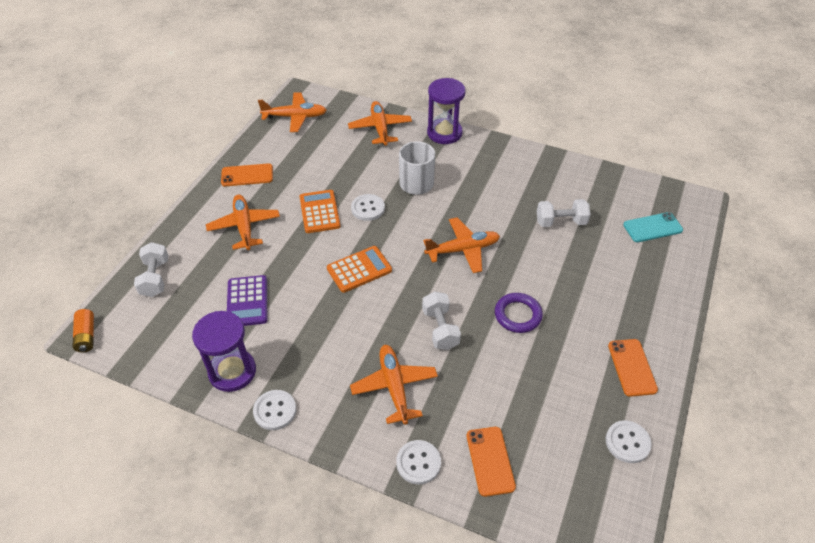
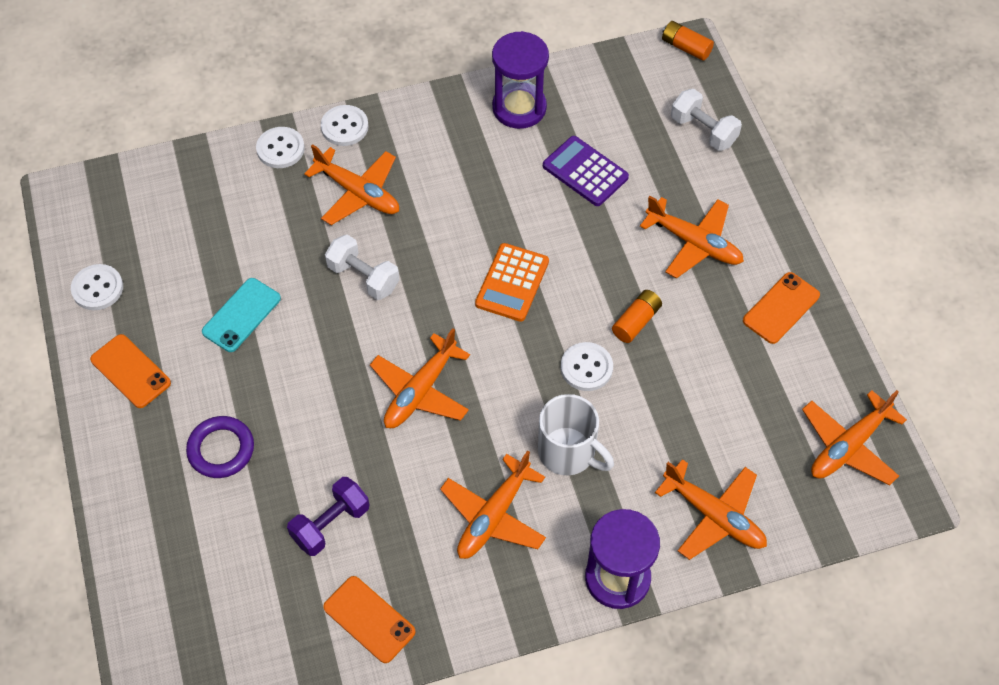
camera: 140 degrees right, 10 degrees up
(275, 411) = (445, 105): white button -> white button (344, 127)
(319, 212) = (636, 321): orange calculator -> orange battery
(477, 181) = (493, 516): none -> orange plane
(490, 461) = (218, 190): orange phone -> orange phone (369, 619)
(517, 315) = (293, 349): purple ring -> purple ring (221, 449)
(560, 222) = (331, 524): white dumbbell -> purple dumbbell
(652, 227) = (201, 605): turquoise phone -> turquoise phone (241, 315)

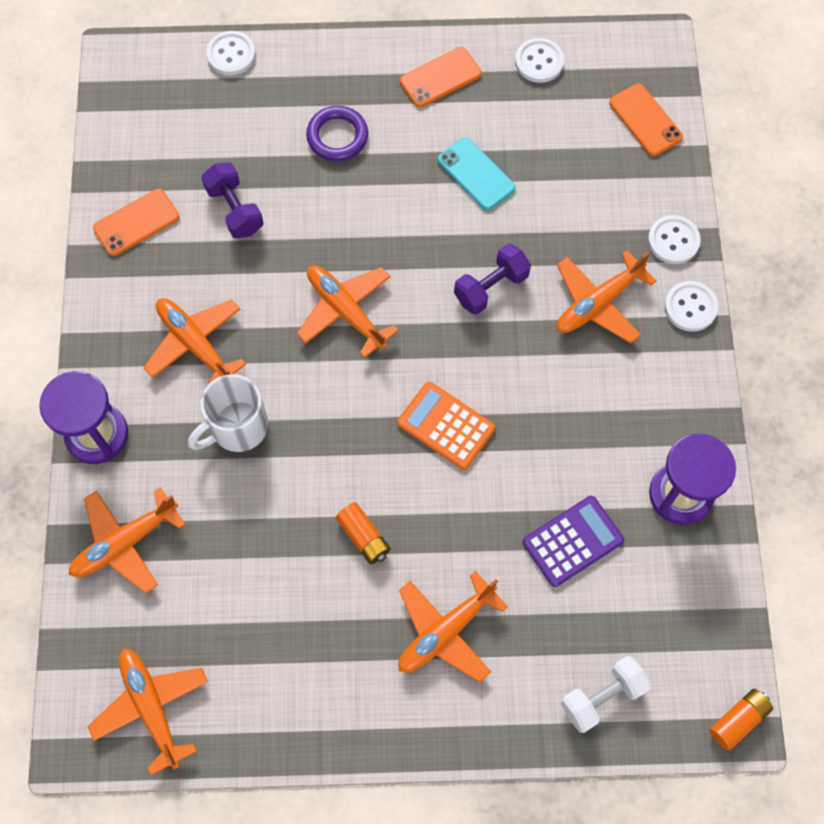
camera: 105 degrees right, 10 degrees up
(363, 277) = (491, 287): white dumbbell -> purple dumbbell
(586, 368) = (324, 471): white button -> white button (231, 54)
(781, 308) = (335, 698): orange phone -> orange phone (645, 120)

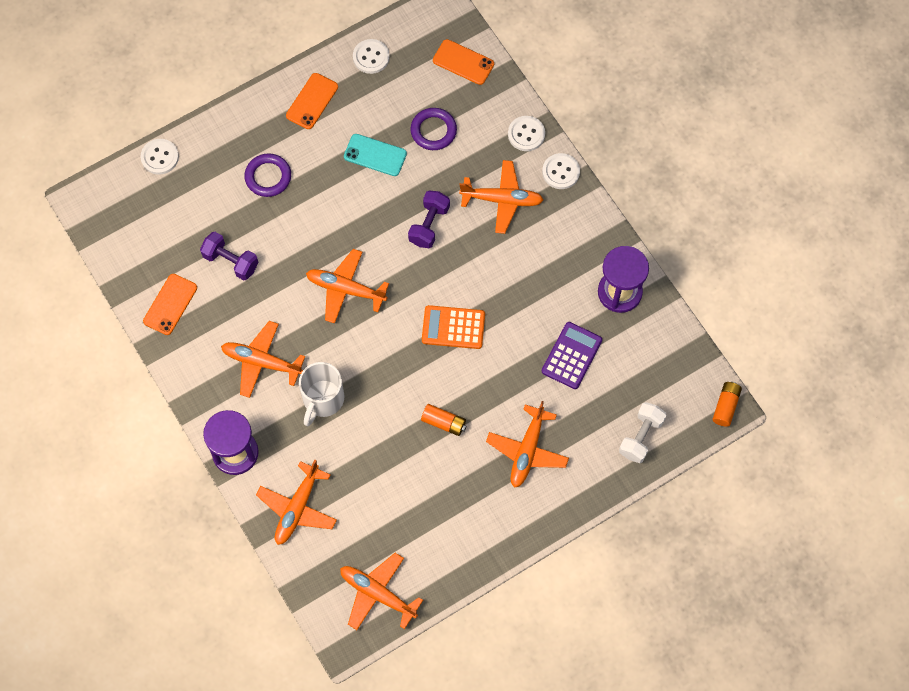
camera: 30 degrees left, 0 degrees up
(562, 181) = (433, 131): none -> purple ring
(598, 303) = (502, 200): orange plane -> orange plane turned 105 degrees counterclockwise

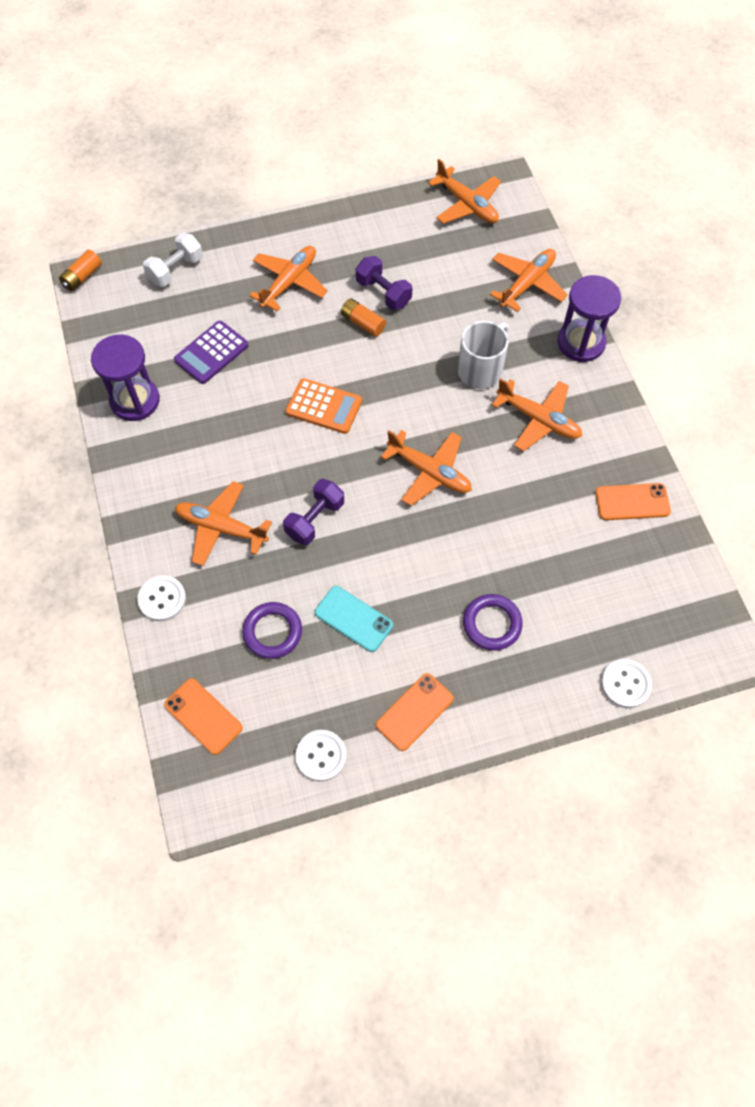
camera: 165 degrees left, 5 degrees down
(170, 304) = (632, 502): orange phone -> orange phone turned 45 degrees clockwise
(231, 261) = (555, 533): purple dumbbell -> purple dumbbell (383, 293)
(561, 172) = (141, 543): white button -> none

